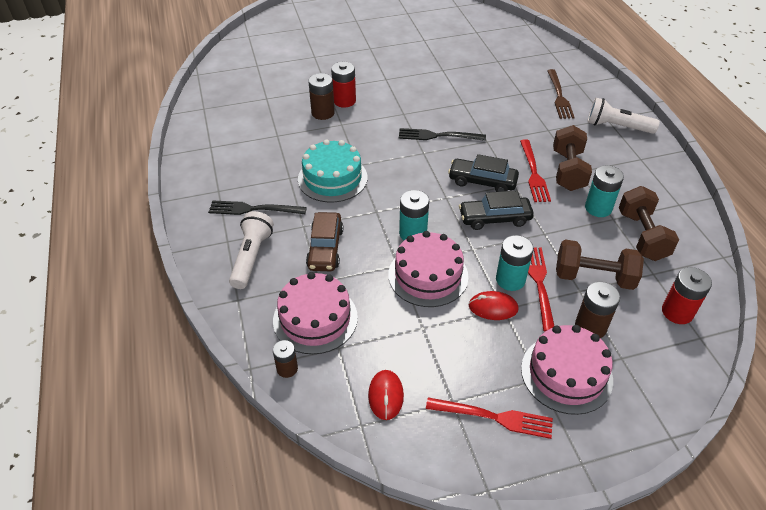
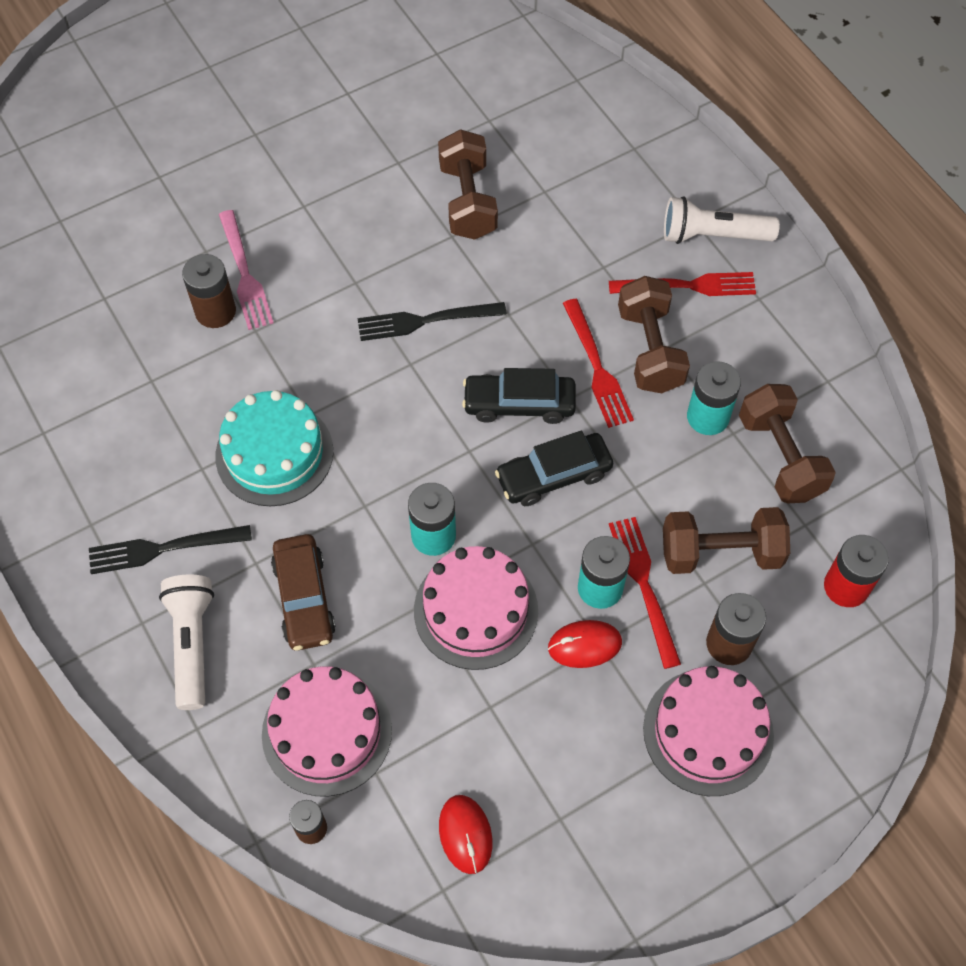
camera: 15 degrees left, 15 degrees up
(344, 101) = (245, 274): red battery -> pink fork
(476, 91) = (467, 201): none -> brown dumbbell
(494, 417) = (623, 828): red fork -> red fork (689, 286)
(559, 96) = (609, 185): brown fork -> none

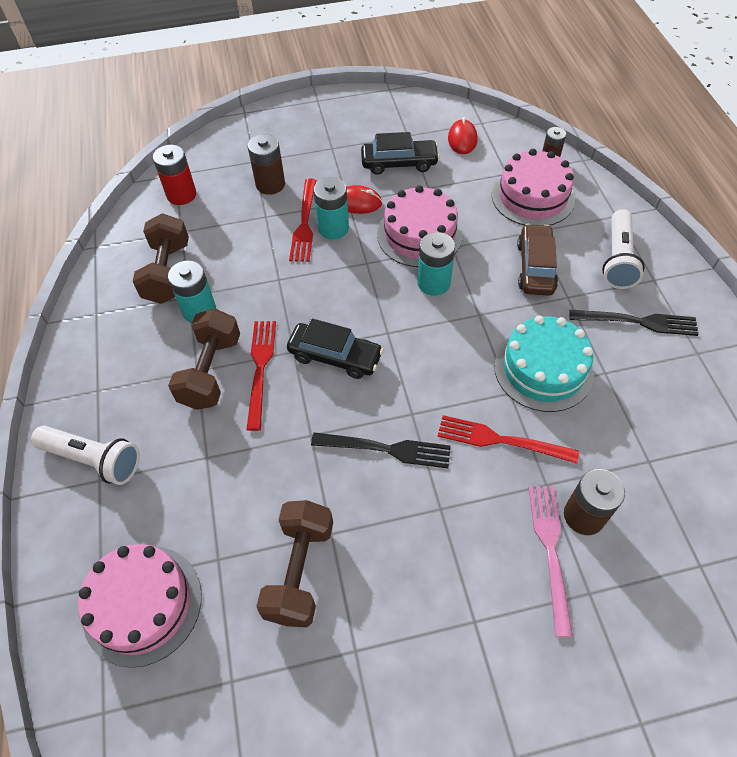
camera: 160 degrees left, 5 degrees down
(553, 475) = (332, 300): black car -> black car (399, 163)
(689, 286) = (146, 417): red fork -> red fork (500, 440)
(708, 732) = (307, 151): pink cake -> pink cake (142, 604)
(720, 553) = (245, 229): brown dumbbell -> none

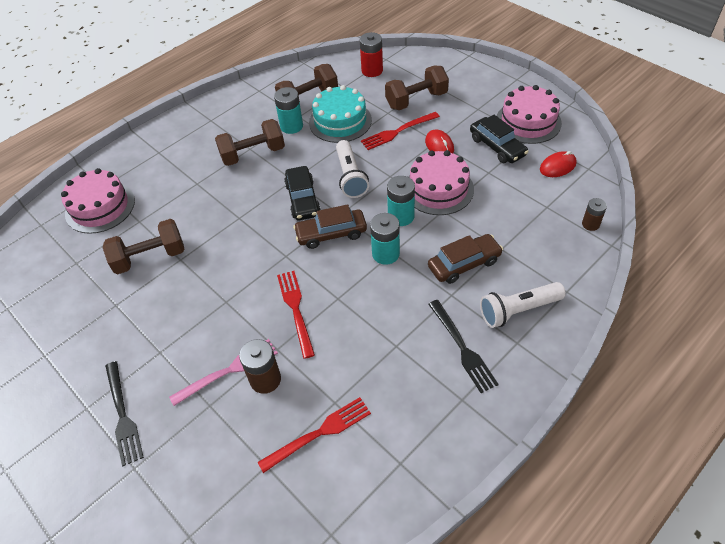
camera: 60 degrees right, 5 degrees down
(93, 460) = (169, 143): white flashlight -> white flashlight (350, 177)
(260, 368) = (270, 172): red fork -> red fork (319, 433)
(270, 184) = (416, 100): brown battery -> brown dumbbell
(333, 228) = (405, 146): turquoise battery -> turquoise battery (385, 254)
(387, 449) = (251, 256): black fork -> black fork (123, 415)
(411, 355) = (331, 234): none -> brown car
(532, 197) = (536, 232): pink cake -> pink cake (528, 122)
(543, 369) = (372, 308): turquoise cake -> turquoise cake (340, 121)

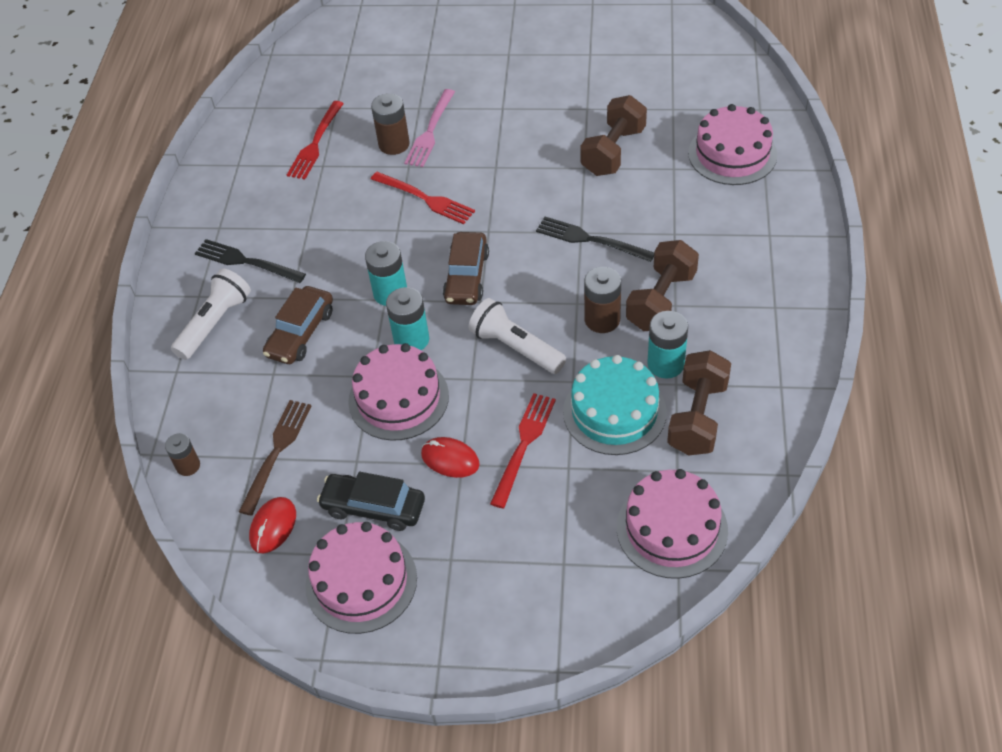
camera: 140 degrees right, 0 degrees up
(123, 415) = (475, 66): black fork -> black fork (589, 240)
(292, 163) = (602, 319): none -> brown battery
(302, 199) = (538, 290): black car -> none
(331, 234) = (466, 277): brown car -> brown car turned 150 degrees clockwise
(372, 70) = (672, 528): red battery -> pink cake
(416, 100) = (551, 515): brown dumbbell -> none
(530, 201) = (277, 451): none -> brown fork

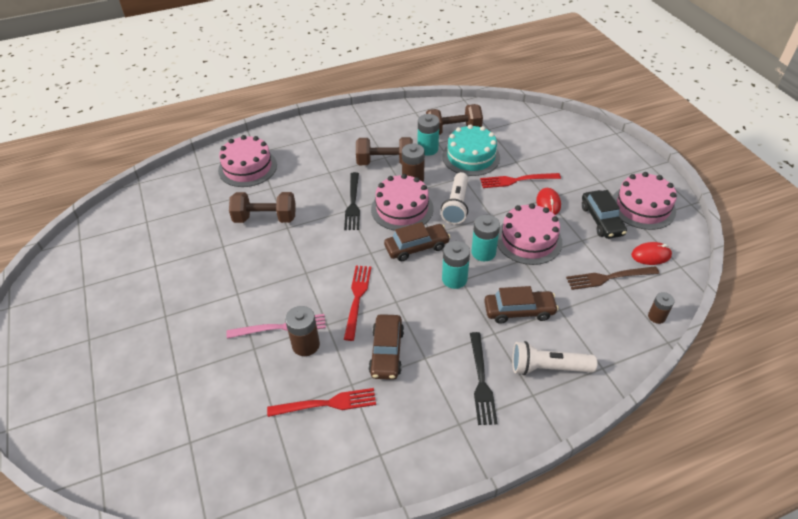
camera: 120 degrees left, 5 degrees down
(337, 201) = (386, 352): none -> brown car
(672, 528) = (520, 122): pink cake -> pink cake (402, 209)

